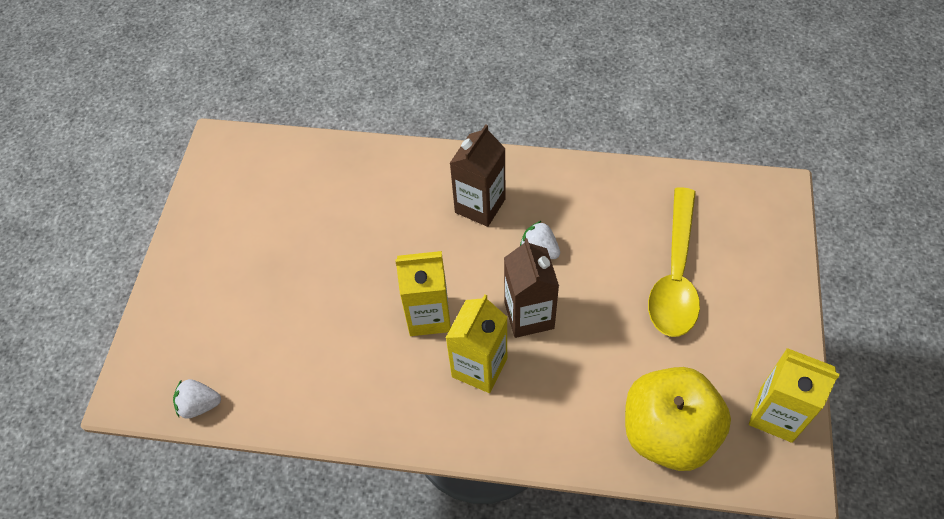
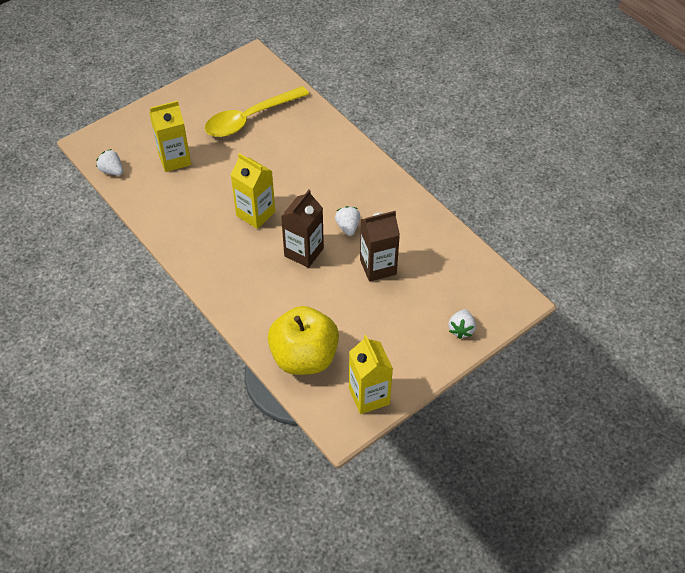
camera: 40 degrees right, 5 degrees down
(479, 367) = (251, 255): yellow carton -> yellow carton (174, 159)
(480, 206) = (344, 183): brown carton -> brown carton (378, 267)
(675, 275) = (403, 294): yellow spoon -> yellow spoon (250, 118)
(767, 265) = (461, 329): none -> white strawberry

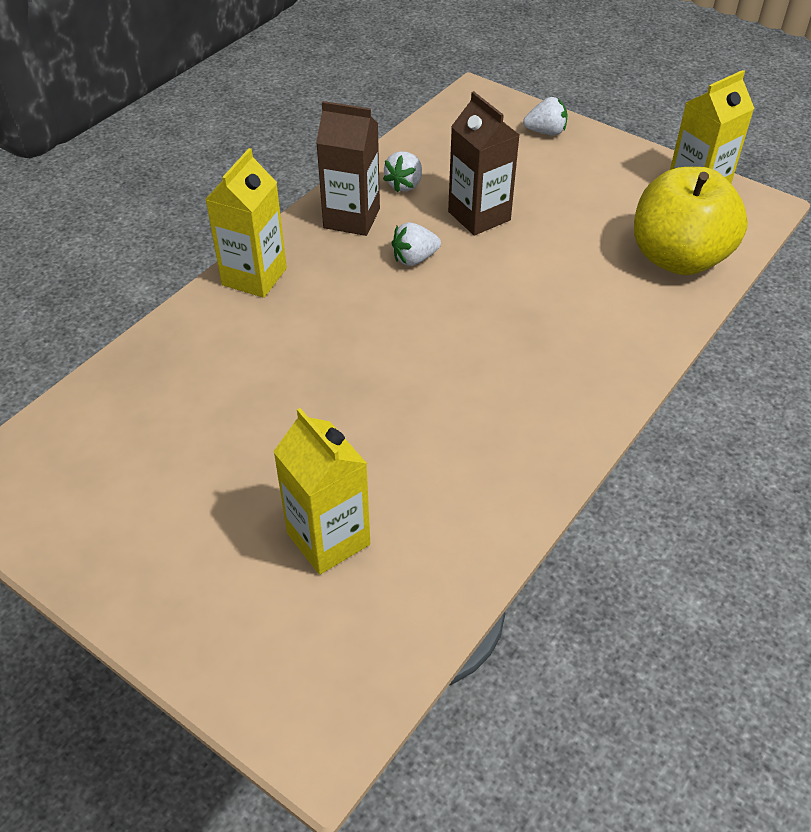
camera: 105 degrees left, 5 degrees down
(112, 171) = (396, 651): white strawberry -> white strawberry (404, 184)
(250, 118) = (180, 442): yellow spoon -> none
(255, 214) = (429, 374): yellow carton -> yellow carton (254, 276)
(304, 252) = (487, 297): brown carton -> brown carton (351, 218)

